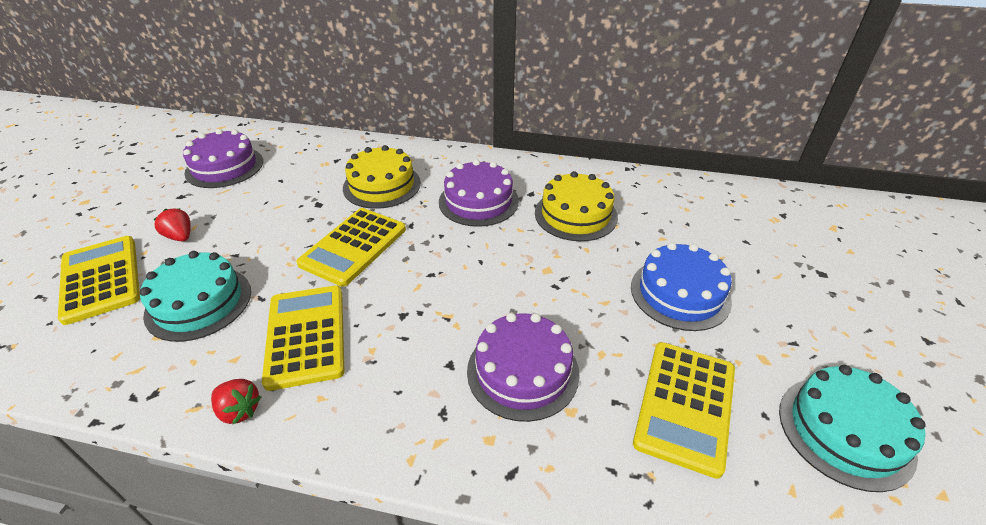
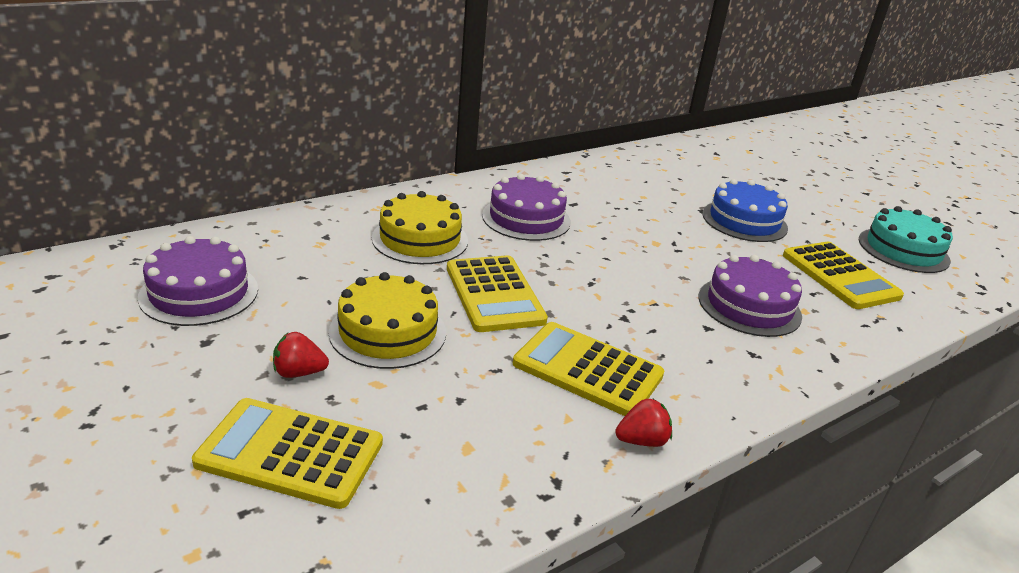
camera: 50 degrees left, 10 degrees down
(199, 303) = (448, 405): turquoise cake -> none
(575, 214) = (609, 200): yellow cake -> yellow cake (388, 332)

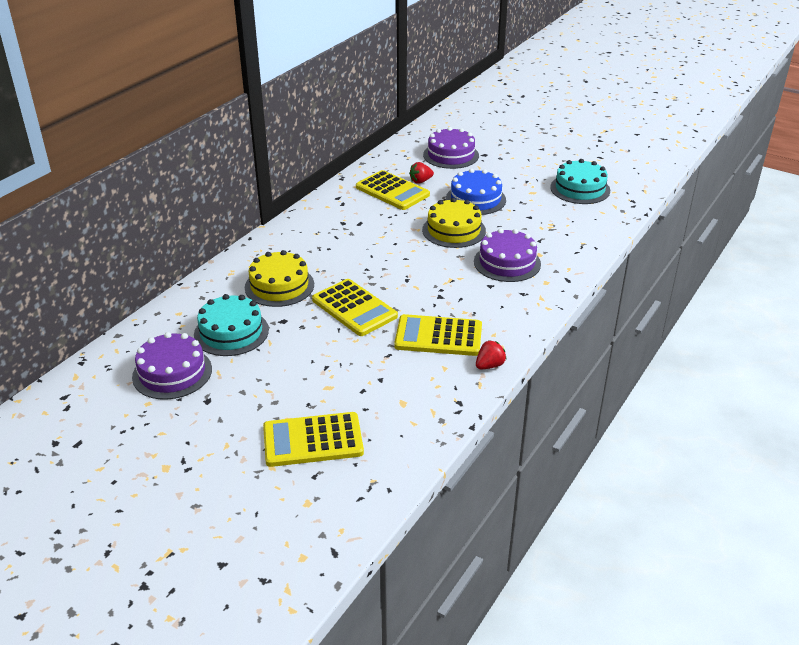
camera: 20 degrees left, 5 degrees up
(299, 372) = (279, 397): red strawberry -> red strawberry (420, 181)
(315, 271) = (231, 332): none -> turquoise cake
(388, 332) = (309, 355): yellow cake -> yellow cake (454, 230)
(526, 218) = (336, 246): purple cake -> purple cake (451, 155)
(840, 276) = (550, 222): yellow calculator -> yellow calculator (392, 191)

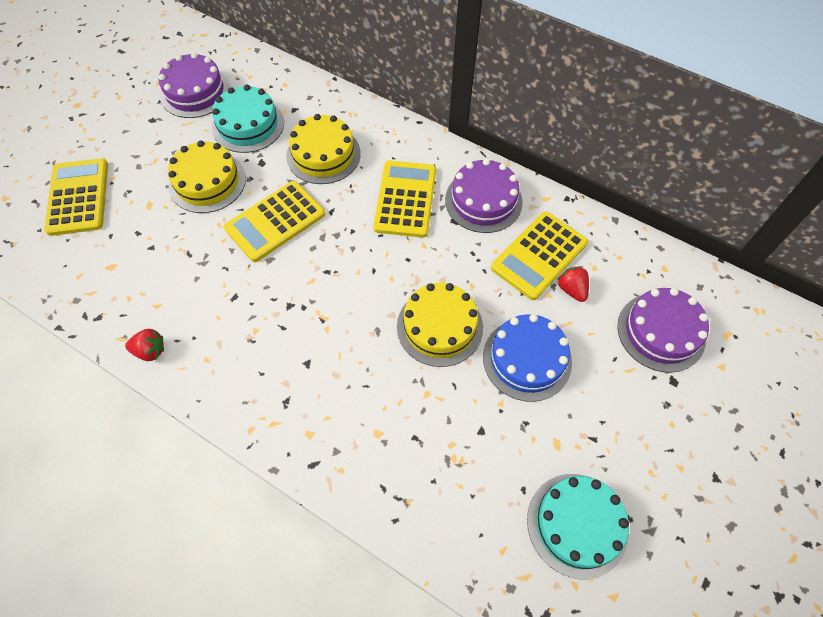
camera: 90 degrees right, 25 degrees up
(303, 352) = (207, 182): none -> yellow cake
(438, 336) = (212, 301): yellow calculator -> yellow calculator (405, 199)
(489, 365) = (150, 351): red strawberry -> red strawberry turned 45 degrees counterclockwise
(507, 262) = (358, 388): purple cake -> purple cake (483, 201)

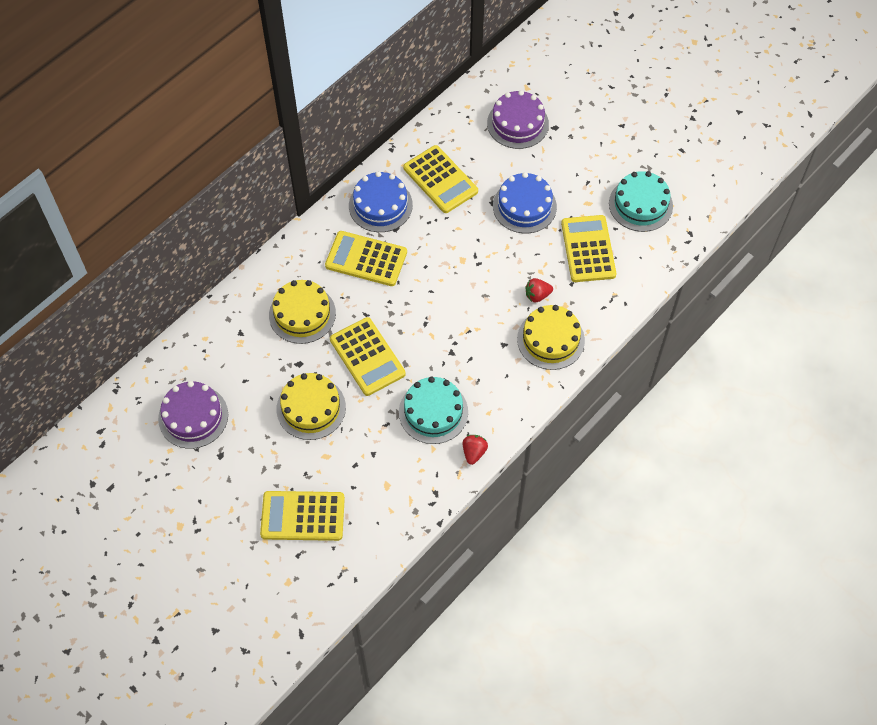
camera: 80 degrees left, 0 degrees up
(248, 125) = (250, 372): turquoise cake -> turquoise cake (433, 412)
(439, 326) = (489, 254): yellow cake -> yellow cake (550, 339)
(477, 454) = (588, 249): none -> yellow calculator
(483, 201) = (380, 205): purple cake -> blue cake
(572, 289) = (474, 166): red strawberry -> red strawberry (537, 295)

